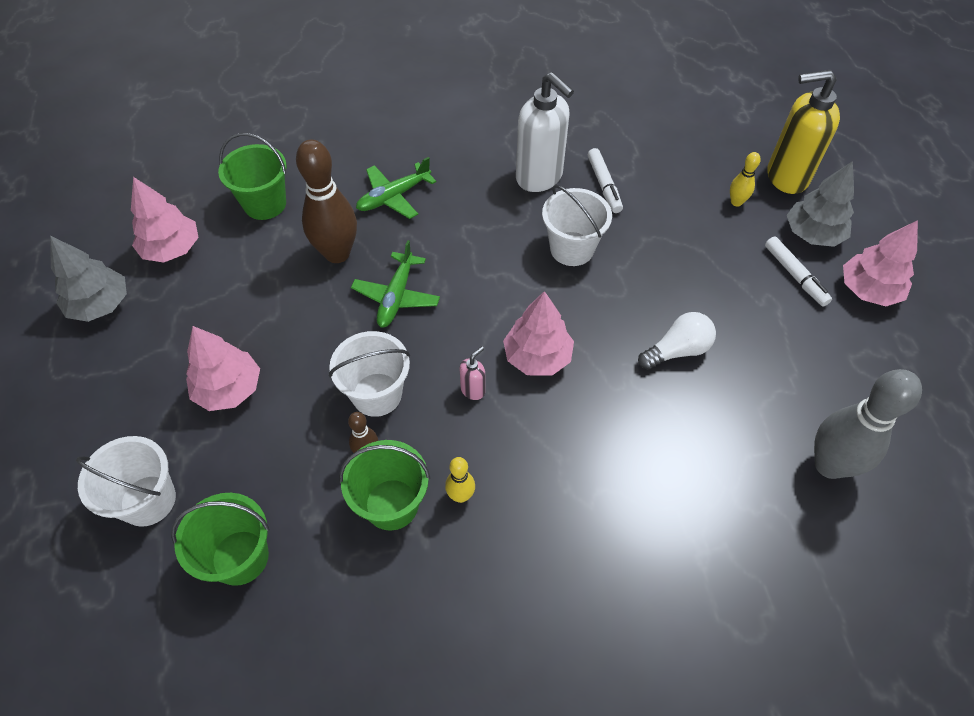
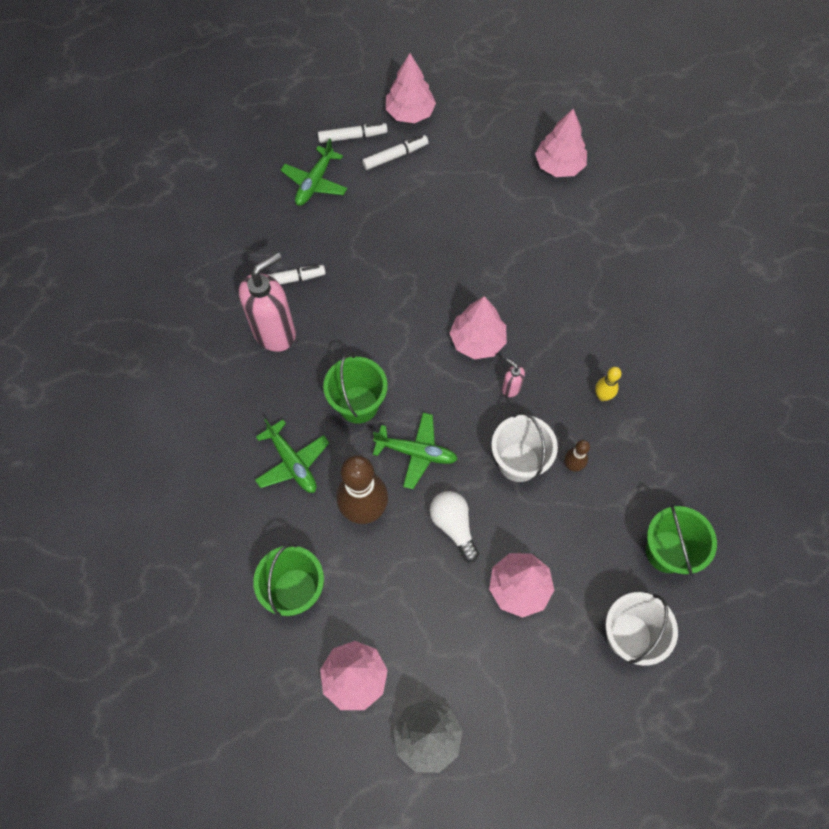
camera: 90 degrees left, 10 degrees up
(391, 504) = (614, 444): green bucket -> green bucket (358, 404)
(539, 177) = (275, 332): white soap dispenser -> pink soap dispenser
(572, 249) = (364, 310): white bucket -> none
(677, 350) = (468, 243): white light bulb -> white light bulb (453, 526)
(736, 202) = (315, 183): yellow bowling pin -> green plane
(786, 177) = (287, 143): yellow soap dispenser -> none
(812, 234) = (353, 137): grey tree -> white marker
(829, 465) = (559, 165): grey bowling pin -> pink tree

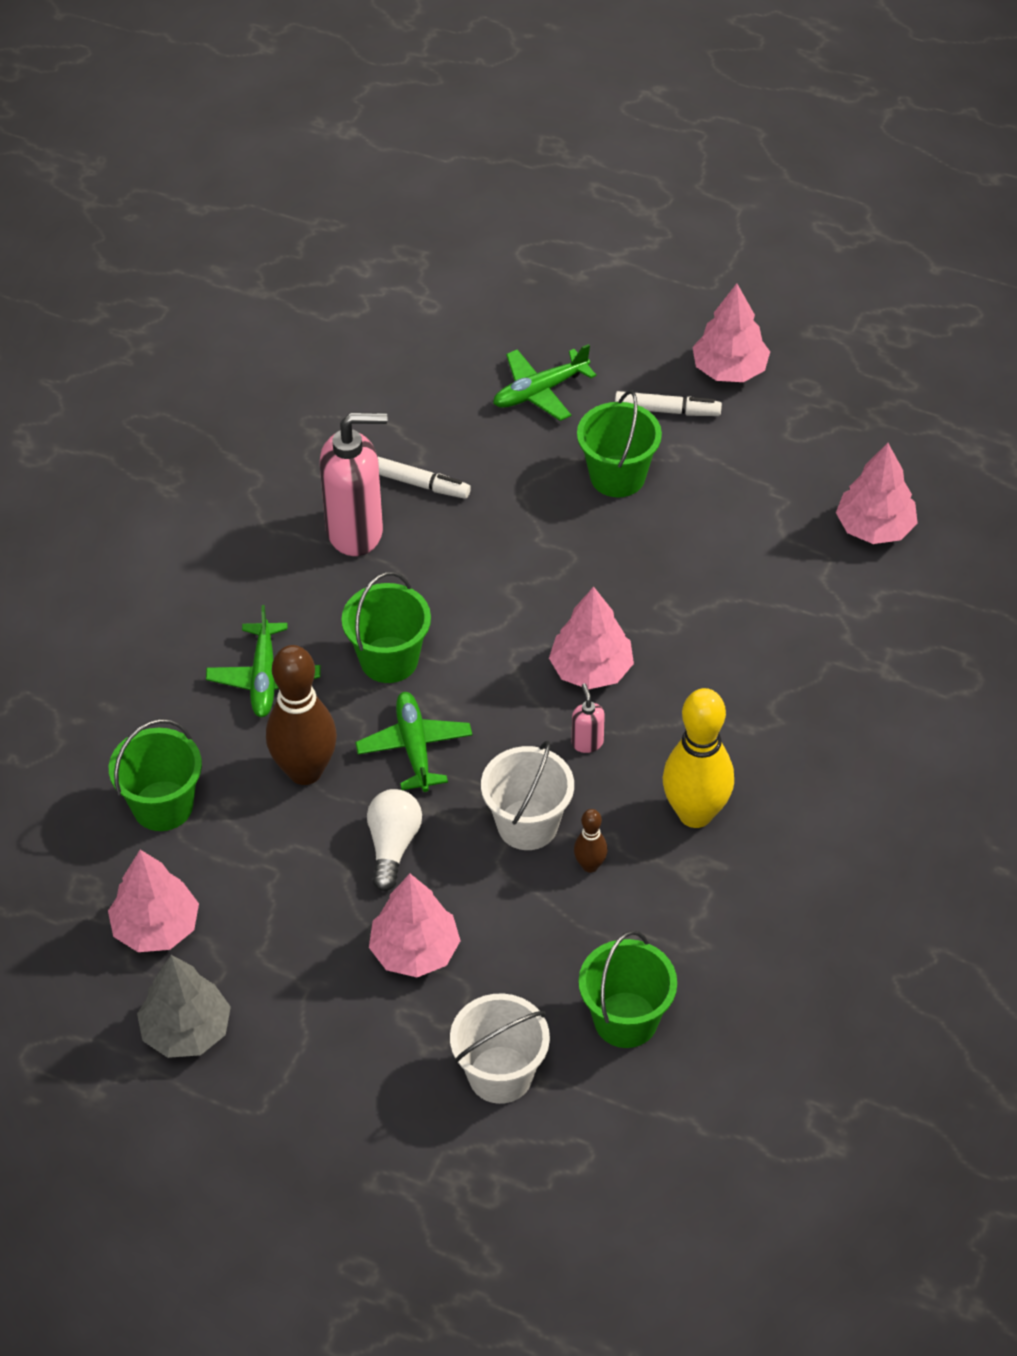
camera: 35 degrees right, 15 degrees down
(353, 137) = (631, 362): white marker -> none
(399, 211) = (617, 476): none -> green bucket
(416, 452) = (414, 747): green plane -> green plane turned 150 degrees counterclockwise
(602, 396) = (695, 813): yellow bowling pin -> yellow bowling pin, size x2.13

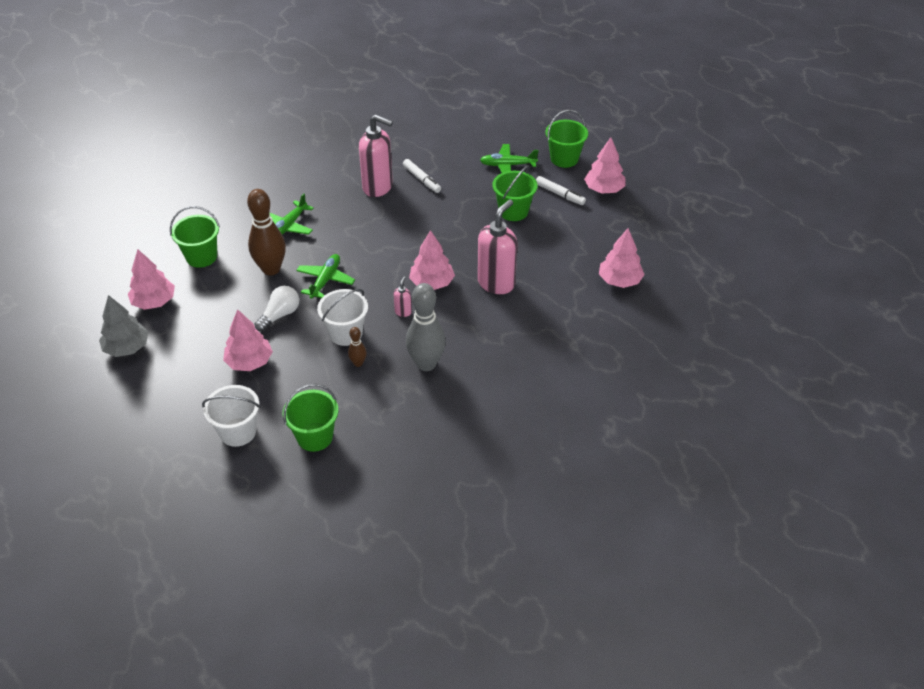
camera: 30 degrees right, 5 degrees down
(389, 660) = (346, 241): green bucket -> green bucket (564, 159)
(692, 621) = (496, 283): none -> pink soap dispenser
(695, 813) = (426, 364): yellow bowling pin -> grey bowling pin

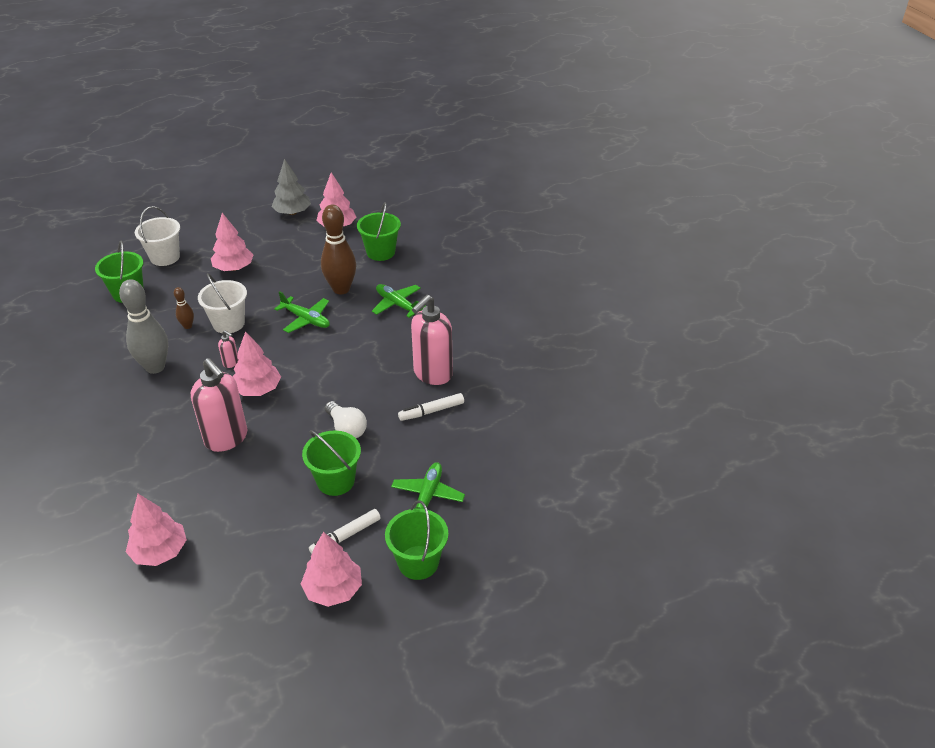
camera: 105 degrees right, 5 degrees down
(280, 315) = (278, 288): white light bulb -> white light bulb (346, 428)

